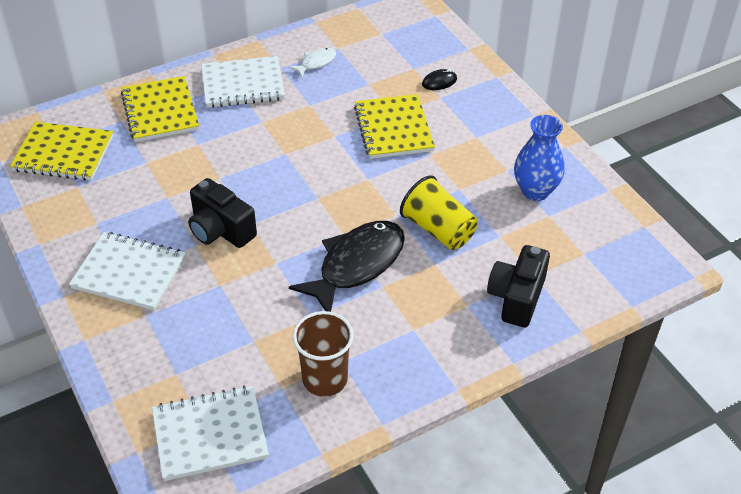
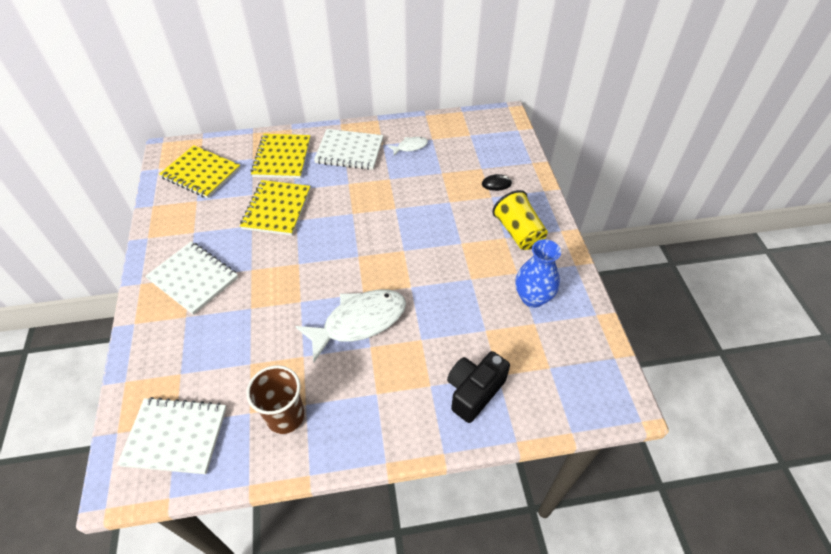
camera: 20 degrees right, 5 degrees up
(220, 230) = (274, 262): black camera -> none
(356, 265) = (359, 322): black fish -> white fish
(393, 129) = (443, 214): yellow notebook -> yellow notebook (276, 209)
(438, 230) = (438, 310): yellow cup -> yellow cup (518, 232)

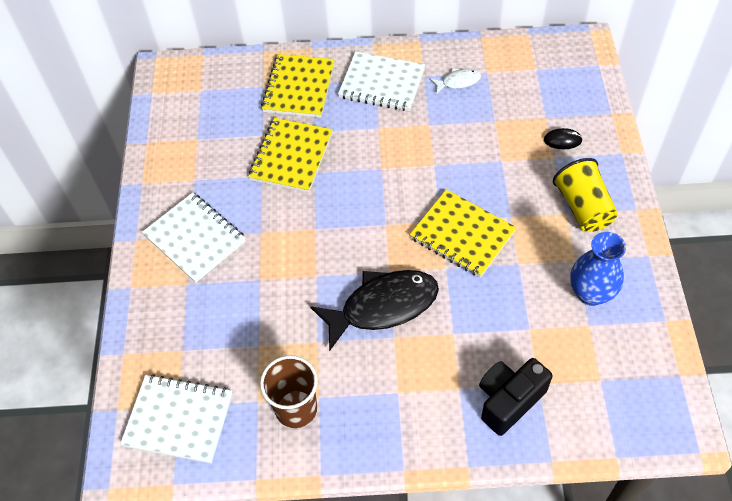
camera: 10 degrees right, 5 degrees up
(201, 173) = (202, 103): yellow notebook -> yellow notebook (462, 235)
(359, 322) = (383, 306): white fish -> black fish

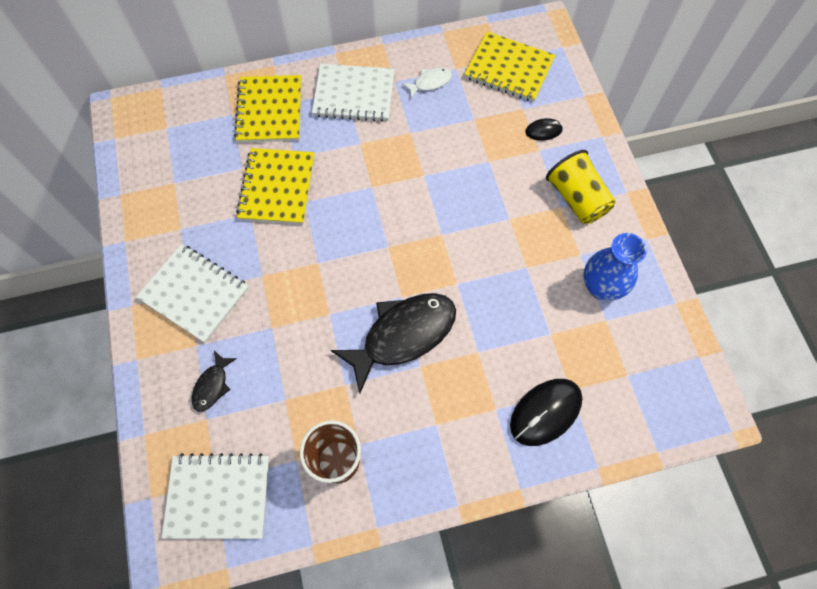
camera: 15 degrees left, 10 degrees up
(194, 321) = (212, 385): none -> black fish
(462, 235) = (466, 246): yellow notebook -> yellow notebook (509, 69)
(509, 400) = (545, 412): black camera -> black mouse

